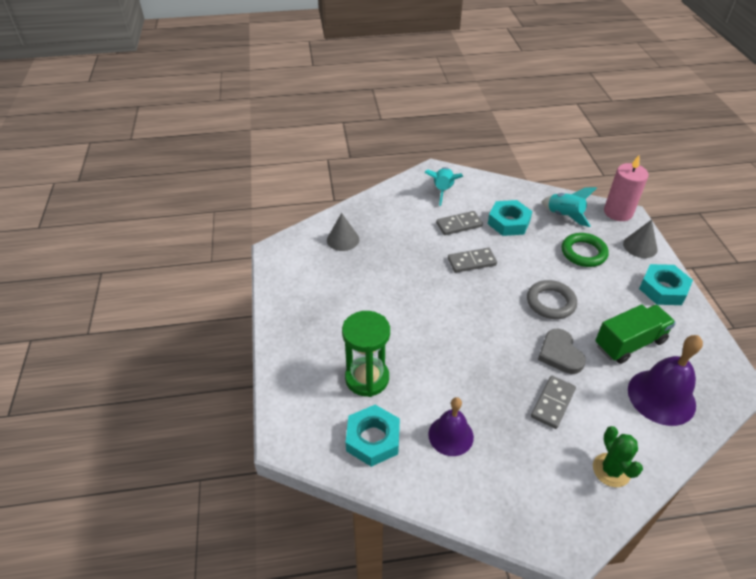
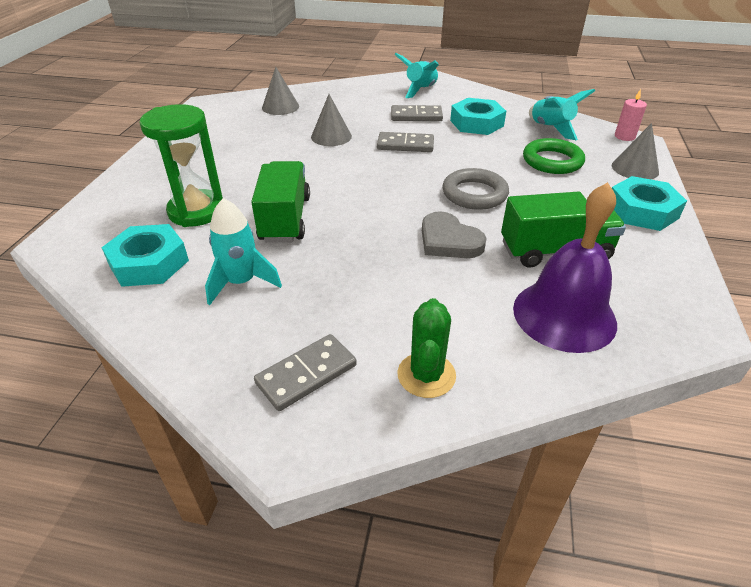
camera: 20 degrees right, 5 degrees down
(409, 266) = (331, 136): none -> grey cone
(437, 366) = (285, 219): none -> green truck
(451, 435) = (241, 282): purple bell -> turquoise rocket
(553, 403) = (400, 284): grey domino -> grey domino (306, 374)
(560, 354) = (449, 240): grey heart -> grey heart turned 45 degrees counterclockwise
(618, 212) = (624, 136): pink candle -> pink candle, size x0.53

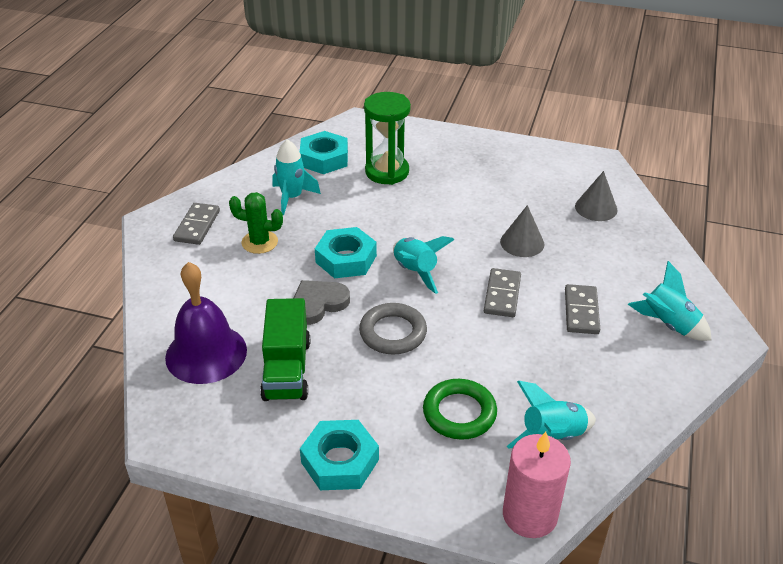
camera: 95 degrees right, 0 degrees up
(285, 219) = (368, 215): green truck -> none
(306, 374) = (197, 226): grey domino -> grey domino turned 45 degrees clockwise
(382, 186) = (415, 271): none -> turquoise rocket
(426, 375) = (176, 274): green cactus -> green cactus (259, 242)
(476, 123) = (564, 363): turquoise nut -> turquoise nut (346, 259)
(624, 136) = (530, 515): pink candle -> pink candle, size x1.87
(635, 168) = (435, 491): grey cone -> none

